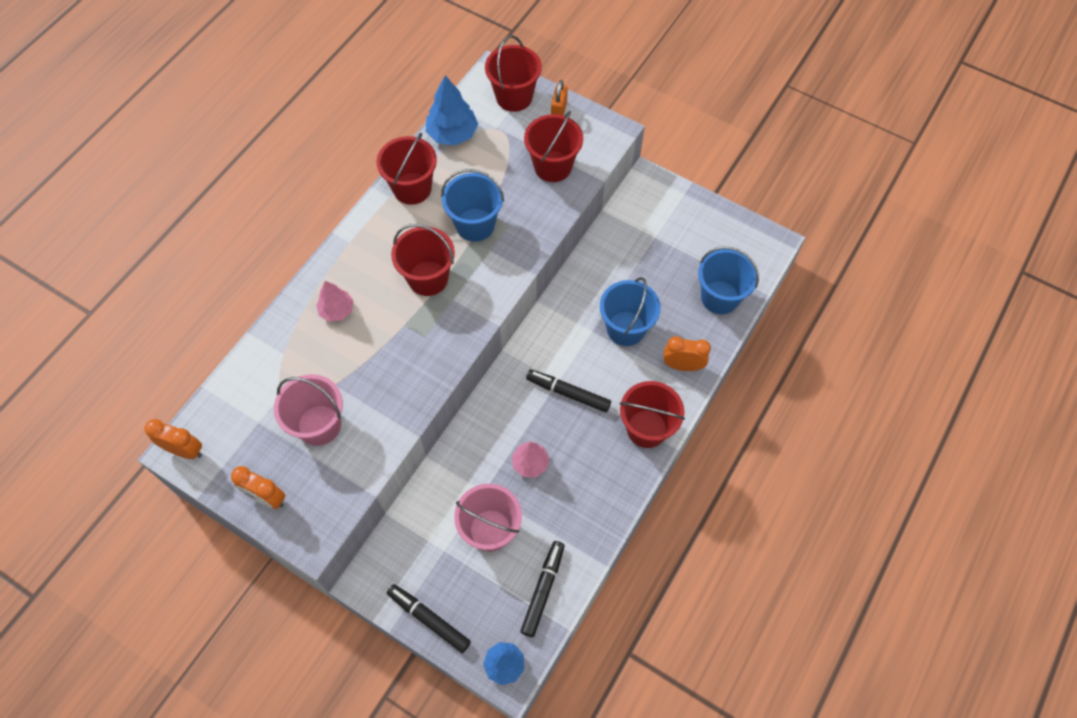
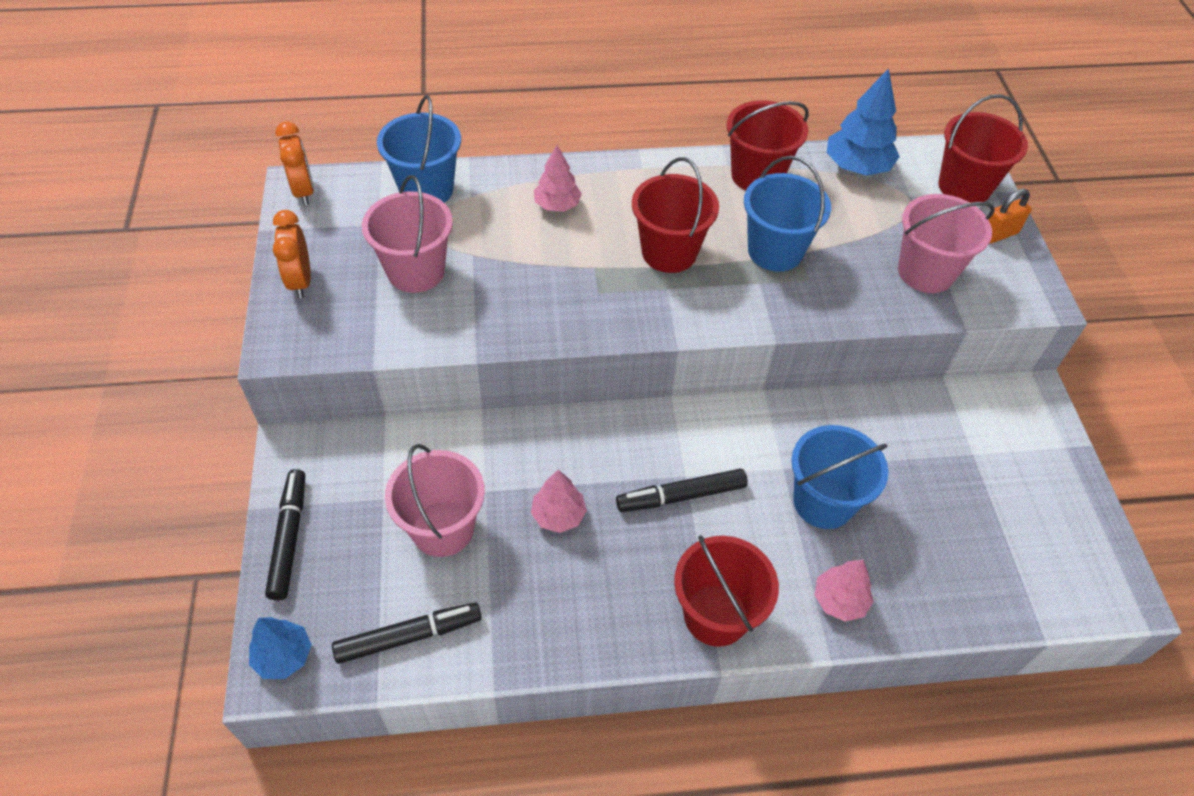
camera: 50 degrees right, 10 degrees down
(553, 166) = (925, 272): red bucket -> pink bucket
(568, 393) = (681, 496): black marker -> black marker turned 90 degrees counterclockwise
(682, 365) = (839, 600): orange clock -> pink tree
(720, 297) = (977, 582): blue bucket -> blue bucket (426, 189)

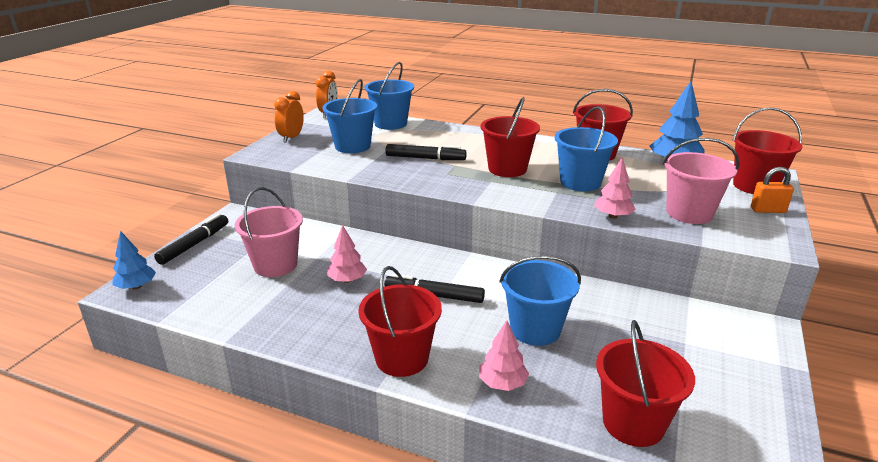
camera: 30 degrees right, 25 degrees down
(409, 636) = (207, 301): black marker -> black marker (425, 158)
(416, 271) = (352, 146): pink bucket -> blue bucket
(557, 205) = (457, 141): pink tree -> pink tree (613, 216)
(983, 593) = (633, 423): none -> red bucket

